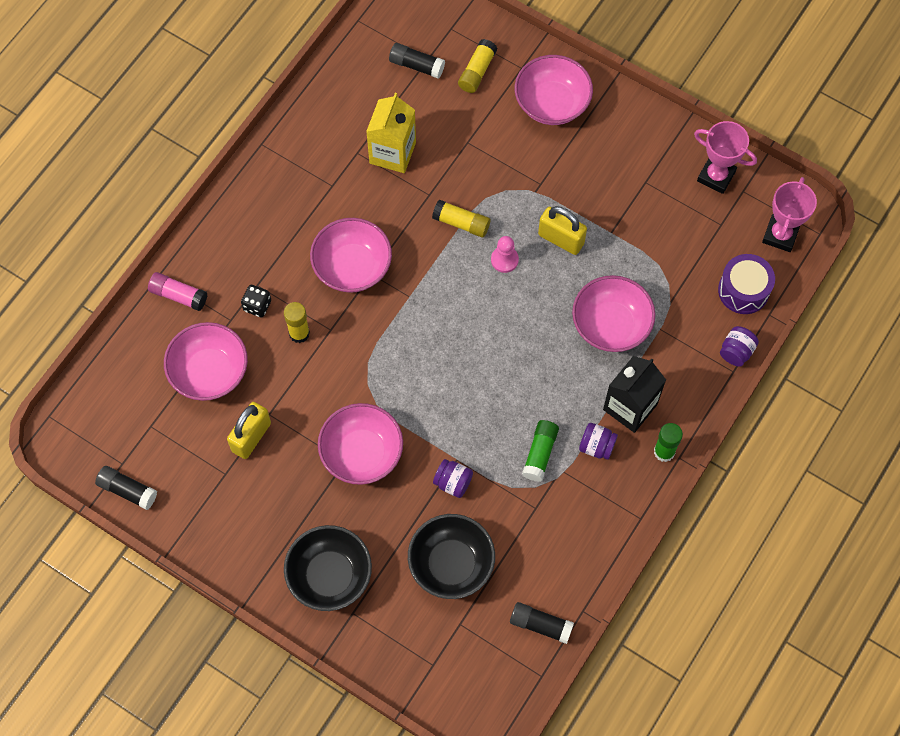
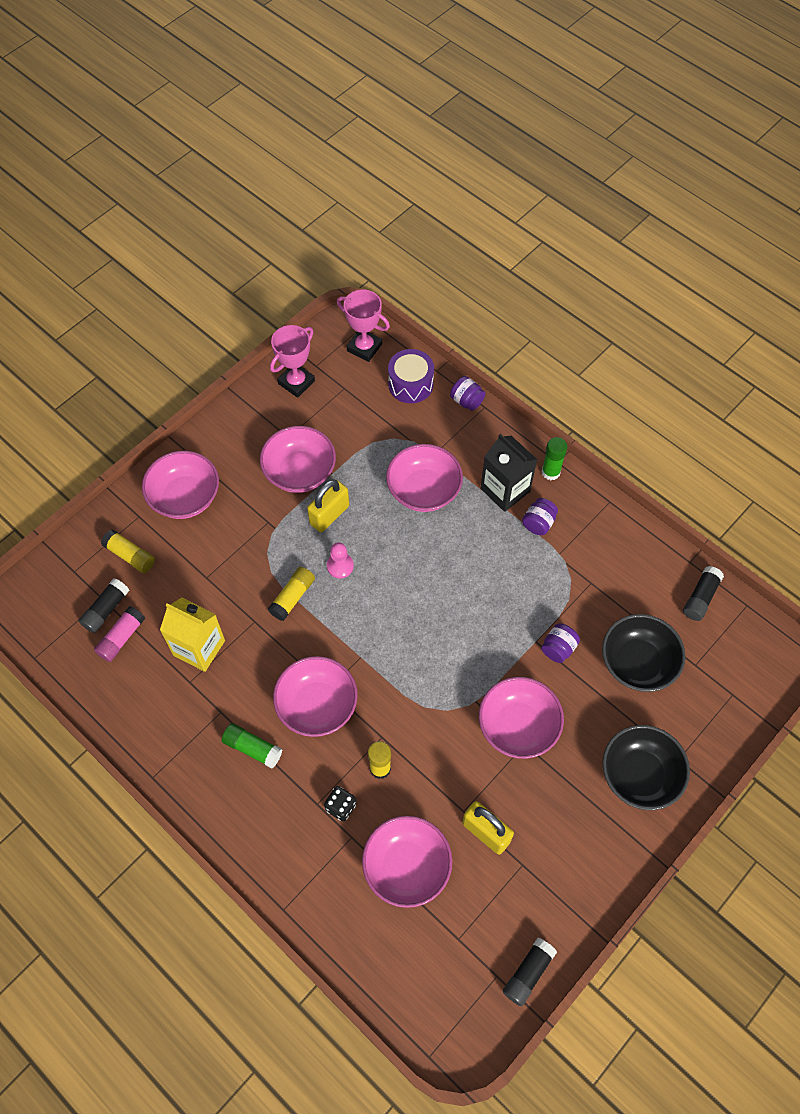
camera: 80 degrees left, 5 degrees down
(178, 295) = (311, 890): pink glue stick -> pink glue stick (121, 638)
(540, 453) = (539, 570): green glue stick -> green glue stick (252, 748)
(605, 201) = (300, 472): none -> pink bowl

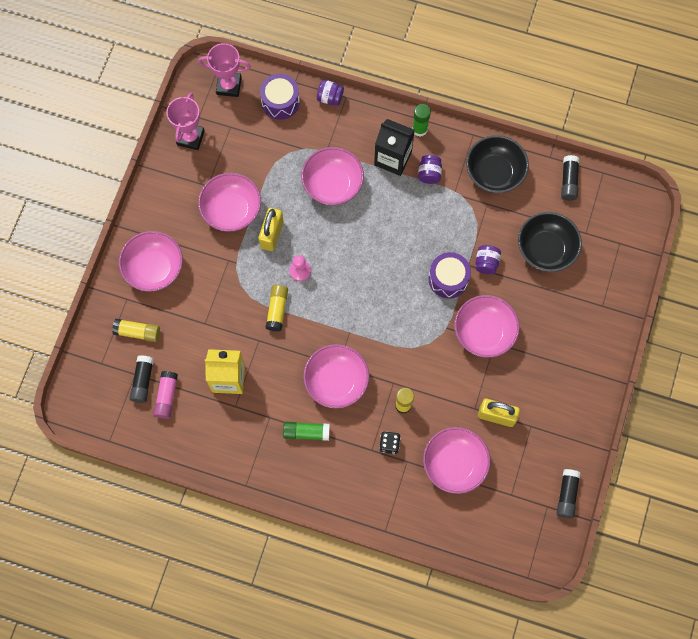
camera: 25 degrees left, 10 degrees up
(504, 647) = (448, 279): none -> purple drum
(639, 775) = (581, 329): black bowl -> black bowl (494, 173)

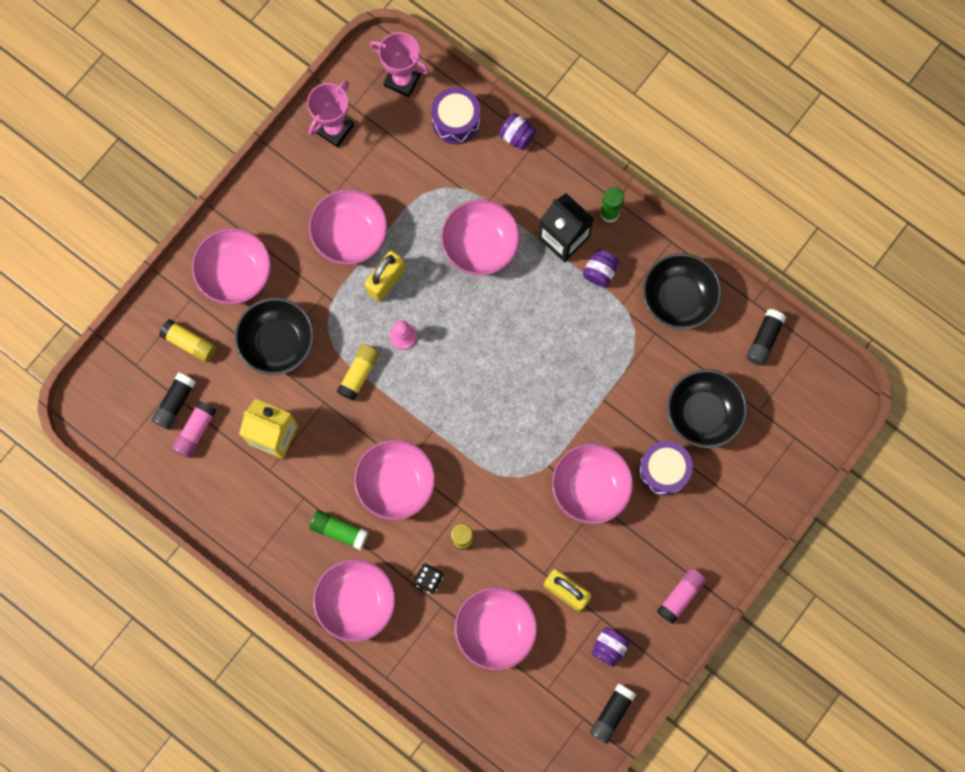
camera: 20 degrees right, 5 degrees up
(206, 308) = (277, 342): none -> black bowl
(340, 481) = (356, 602): none -> pink bowl
(448, 279) = (573, 408): purple drum -> purple drum (663, 470)
(486, 263) = (625, 405): purple jar -> purple jar (609, 647)
(583, 388) = (681, 596): none -> pink glue stick

